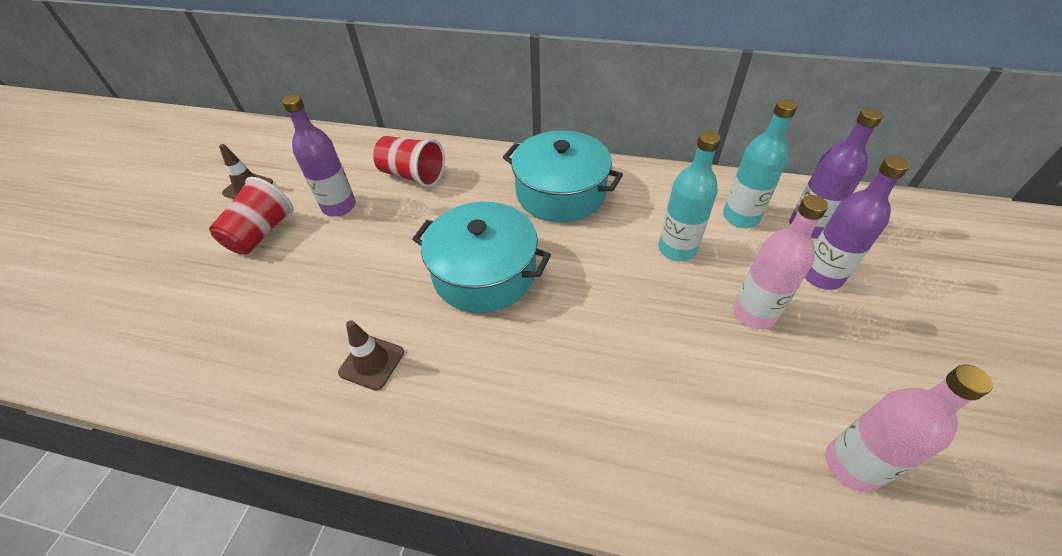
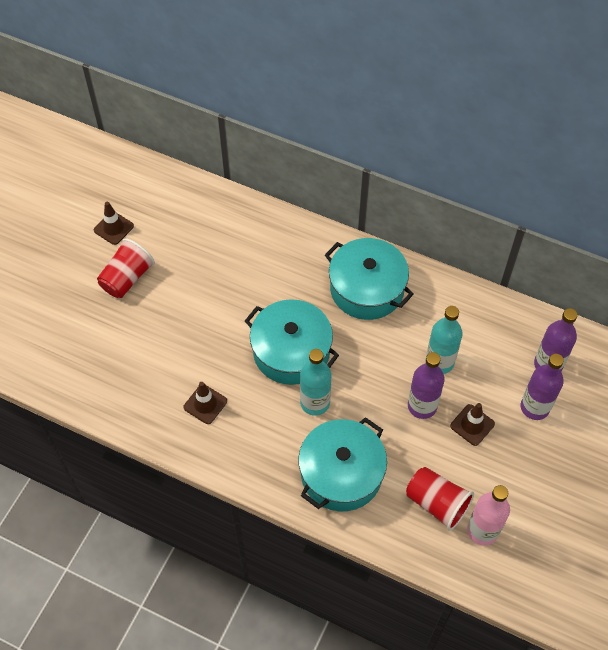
camera: 10 degrees right, 10 degrees up
(339, 206) = (187, 264): purple bottle -> purple bottle (422, 406)
(413, 175) = (249, 243): red cup -> red cup (437, 503)
(597, 421) = (341, 473): none -> turquoise pot
(740, 217) = (501, 344): turquoise bottle -> turquoise bottle (315, 403)
(754, 313) = (472, 425): pink bottle -> brown traffic cone

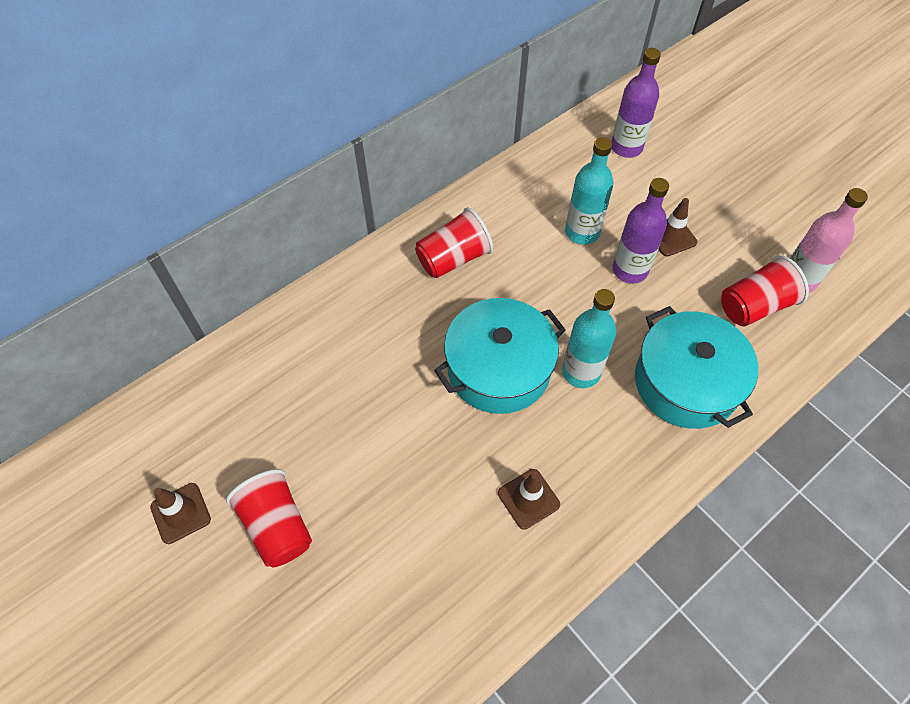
camera: 65 degrees left, 0 degrees up
(367, 289) = (453, 258): turquoise pot -> red cup
(535, 407) = (671, 178): purple bottle -> none

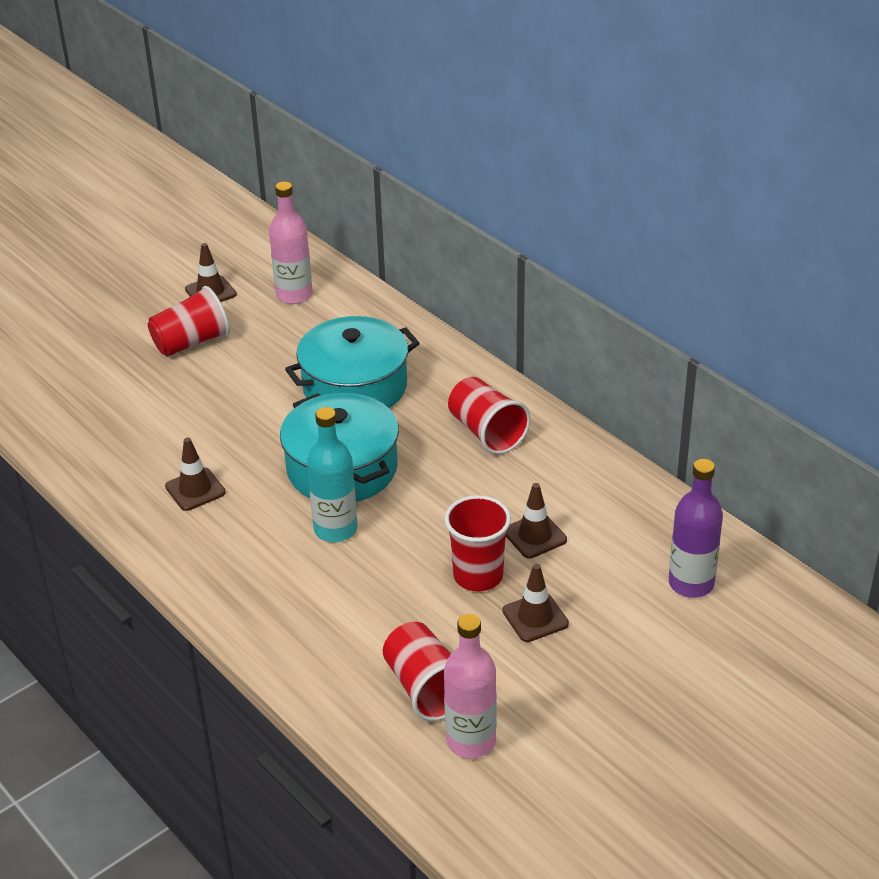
camera: 90 degrees right, 20 degrees down
(208, 422) = (294, 295): none -> pink bottle
(582, 232) = (535, 536): turquoise bottle -> brown traffic cone
(630, 270) = (478, 576): purple bottle -> red cup
(686, 382) = (318, 614): turquoise pot -> turquoise pot (355, 387)

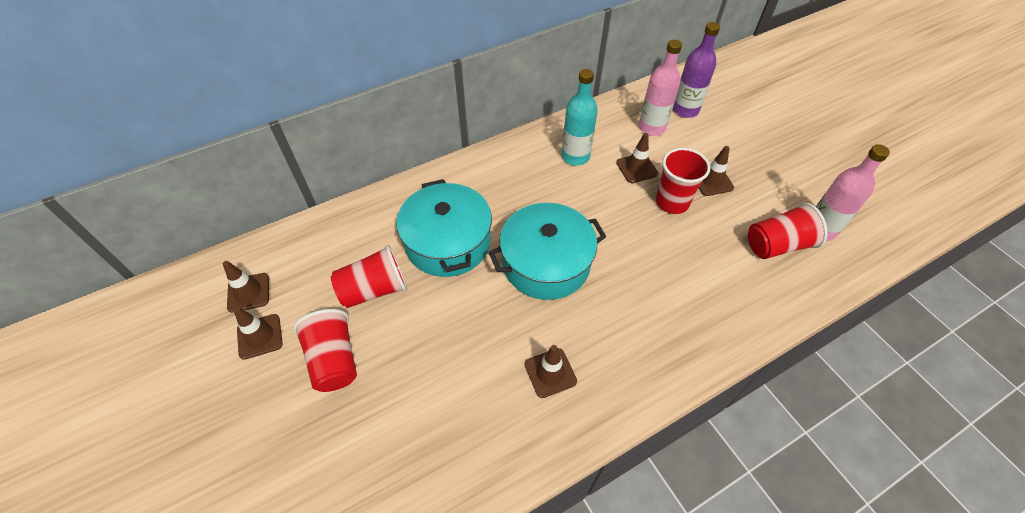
camera: 80 degrees left, 15 degrees up
(259, 271) = (248, 292): none -> brown traffic cone
(294, 295) = (301, 269): pink bottle -> pink bottle (651, 127)
(335, 529) = (615, 276): turquoise bottle -> turquoise bottle (575, 156)
(486, 432) = (526, 174): red cup -> red cup (374, 289)

